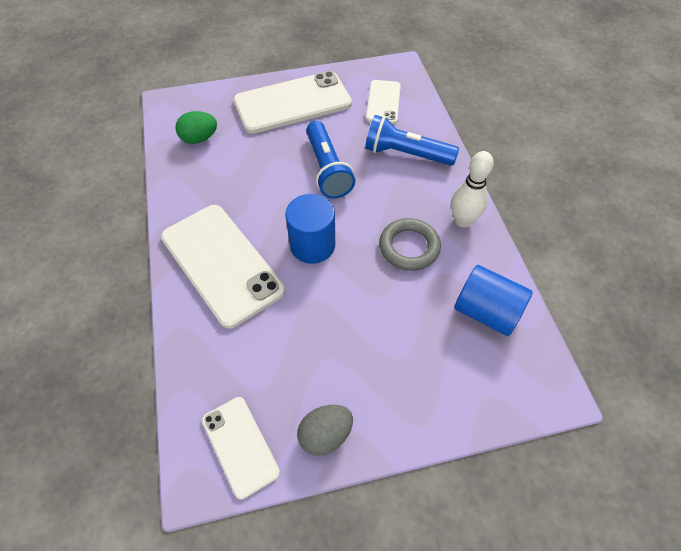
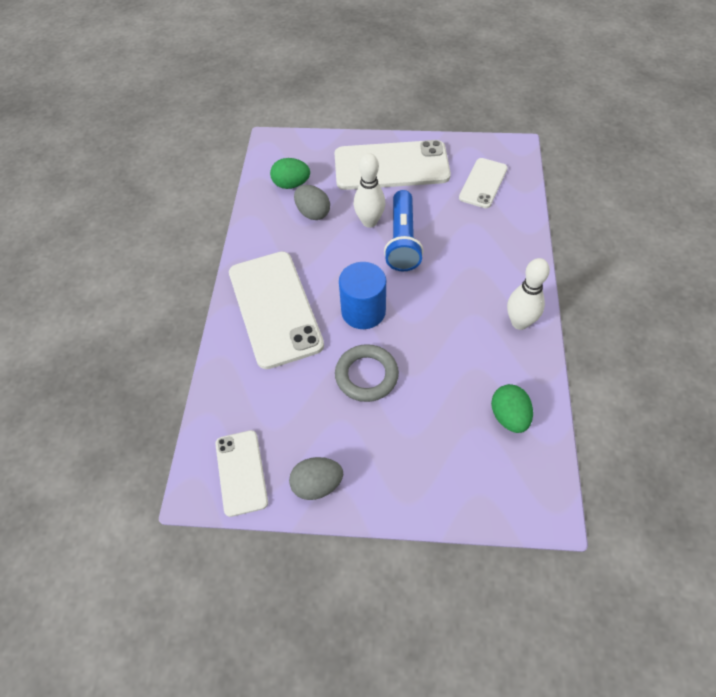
camera: 20 degrees right, 0 degrees up
(230, 161) = (313, 213): none -> grey egg
(289, 158) = (369, 222): none -> white bowling pin
(406, 154) = (487, 242): blue flashlight -> none
(409, 247) = (455, 335): grey ring -> grey ring (366, 375)
(486, 311) = (509, 416): blue cylinder -> green egg

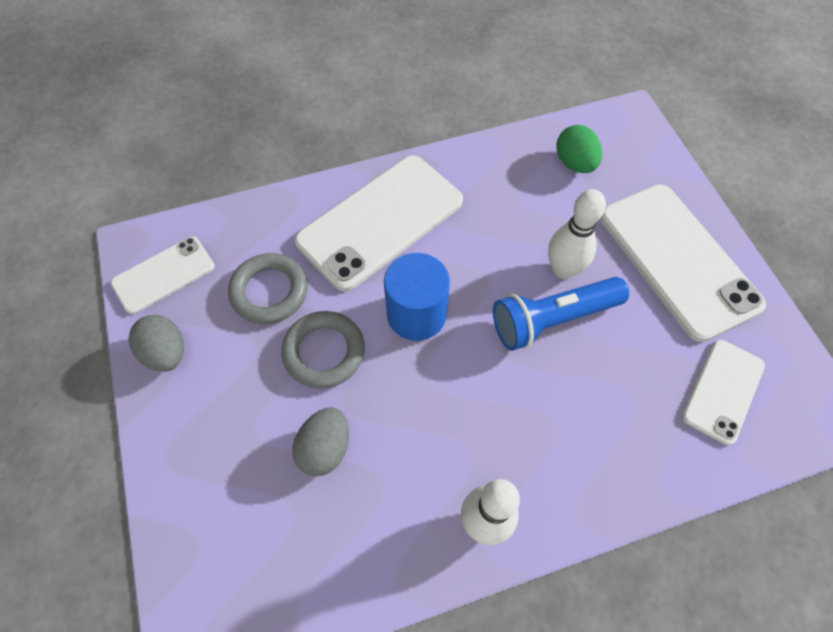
camera: 65 degrees right, 5 degrees up
(298, 398) = (269, 291): none -> grey ring
(313, 213) = (542, 203): grey egg -> grey egg (325, 448)
(483, 183) = (723, 391): white phone -> white phone turned 60 degrees counterclockwise
(509, 416) = (321, 550): green egg -> none

